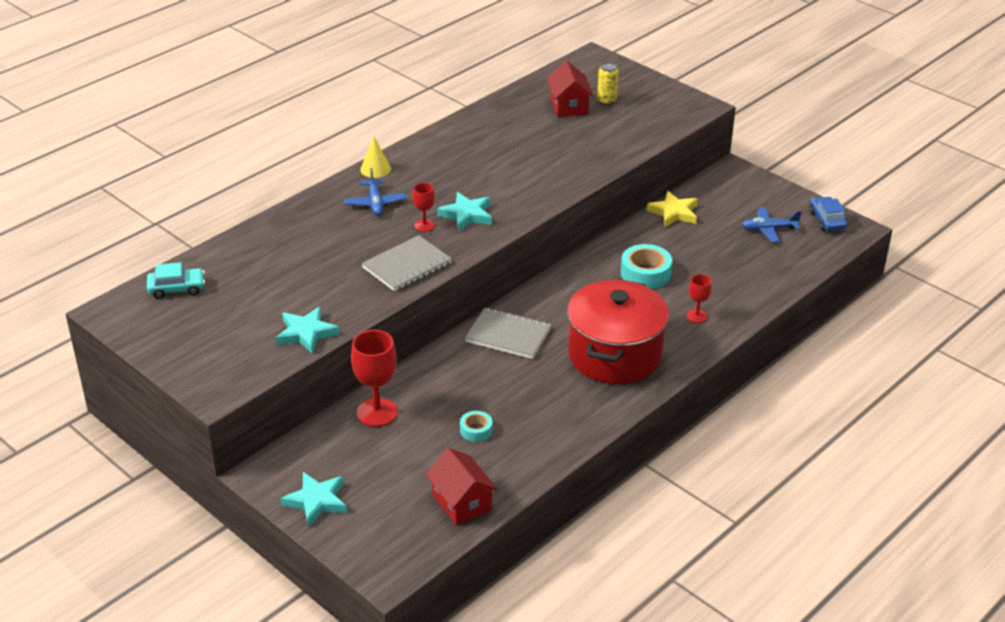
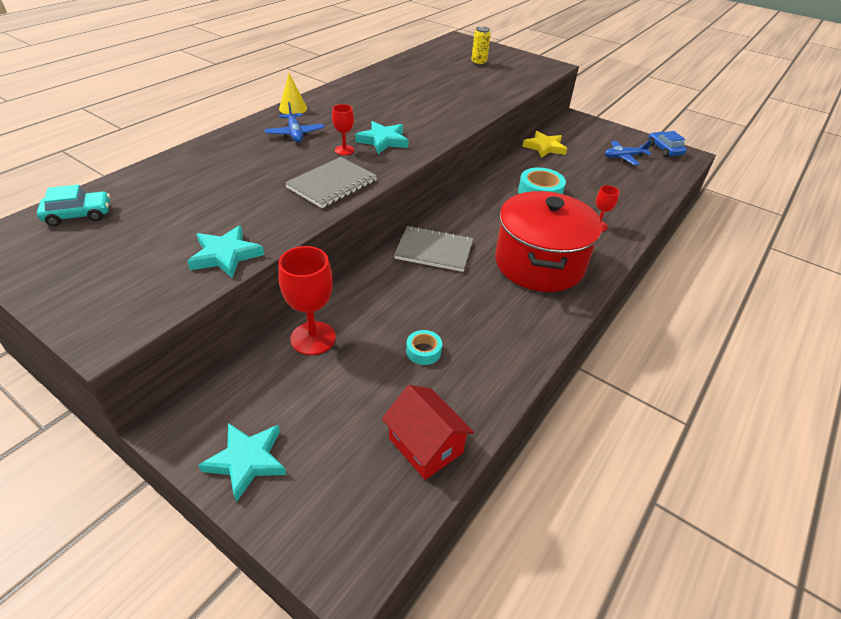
camera: 10 degrees left, 5 degrees up
(569, 106) = (450, 66): red house -> none

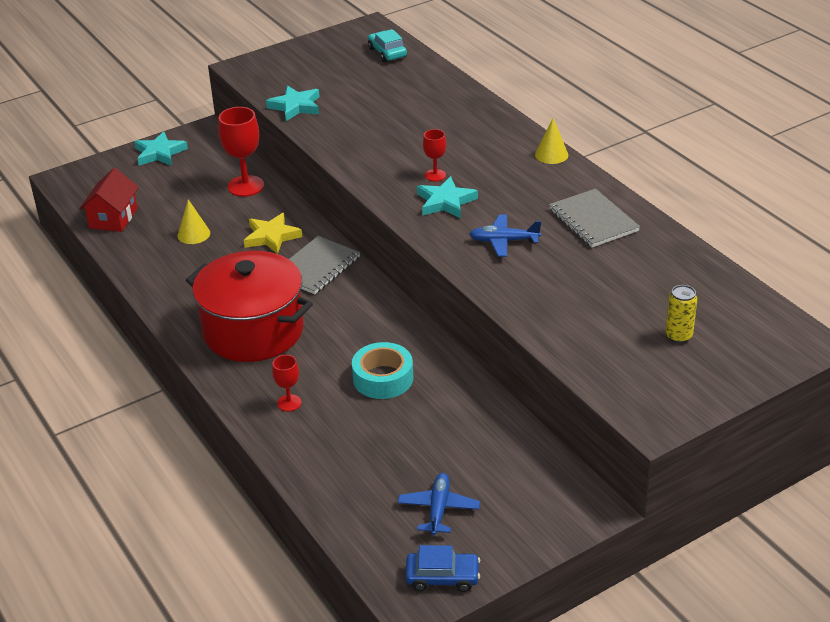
camera: 115 degrees right, 5 degrees down
(78, 215) = (387, 52): turquoise car -> turquoise car turned 150 degrees clockwise
(295, 133) = (486, 150): blue plane -> blue plane (504, 241)
(332, 184) = (371, 160): grey notebook -> grey notebook (593, 220)
(423, 351) = (193, 234): turquoise tape -> yellow cone
(425, 445) = (113, 218): red house -> red house turned 60 degrees counterclockwise
(544, 147) = (501, 427): yellow star -> yellow star (271, 237)

